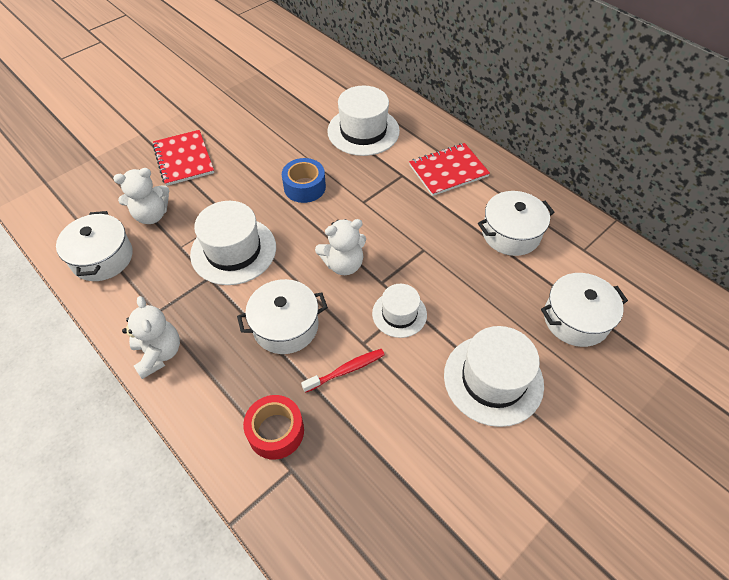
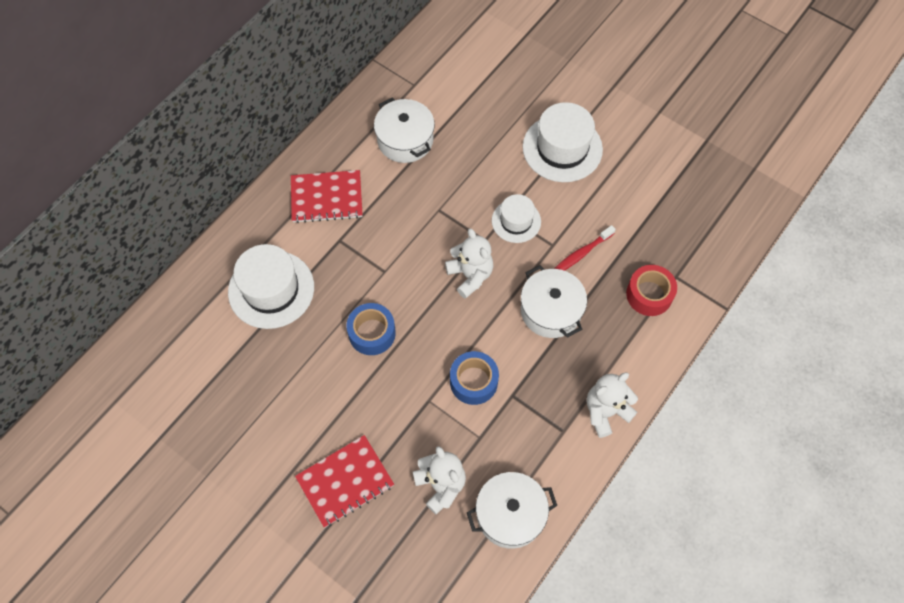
camera: 100 degrees left, 10 degrees up
(233, 250) = (473, 381): white hat -> blue tape
(346, 370) = (581, 253): red toothbrush -> red toothbrush turned 90 degrees counterclockwise
(448, 171) = (326, 198): red notebook -> red notebook turned 60 degrees counterclockwise
(576, 319) = (491, 93): white pot -> none

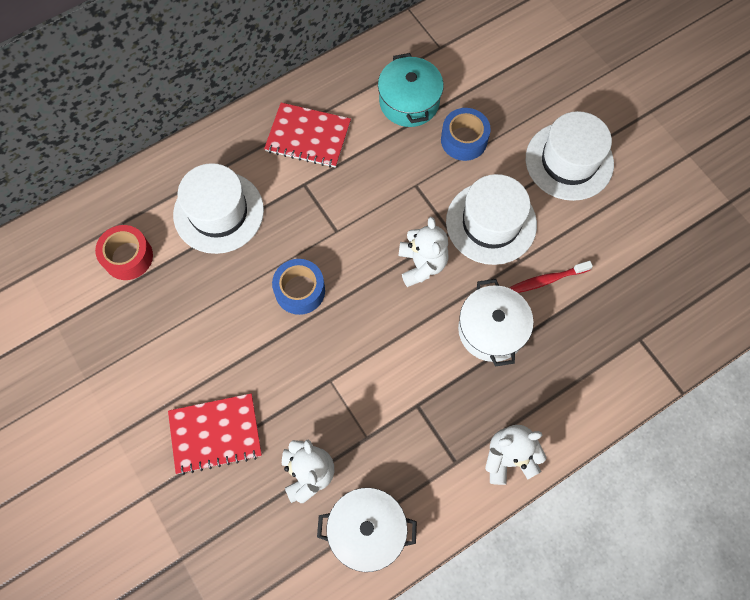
camera: 20 degrees right, 5 degrees up
(405, 140) = (409, 102): white pot -> turquoise pot
(473, 381) = (383, 377): blue tape -> blue tape (464, 140)
(516, 221) = (491, 223): white hat -> white hat, size x1.68
(649, 295) = (603, 348): red tape -> red tape (128, 257)

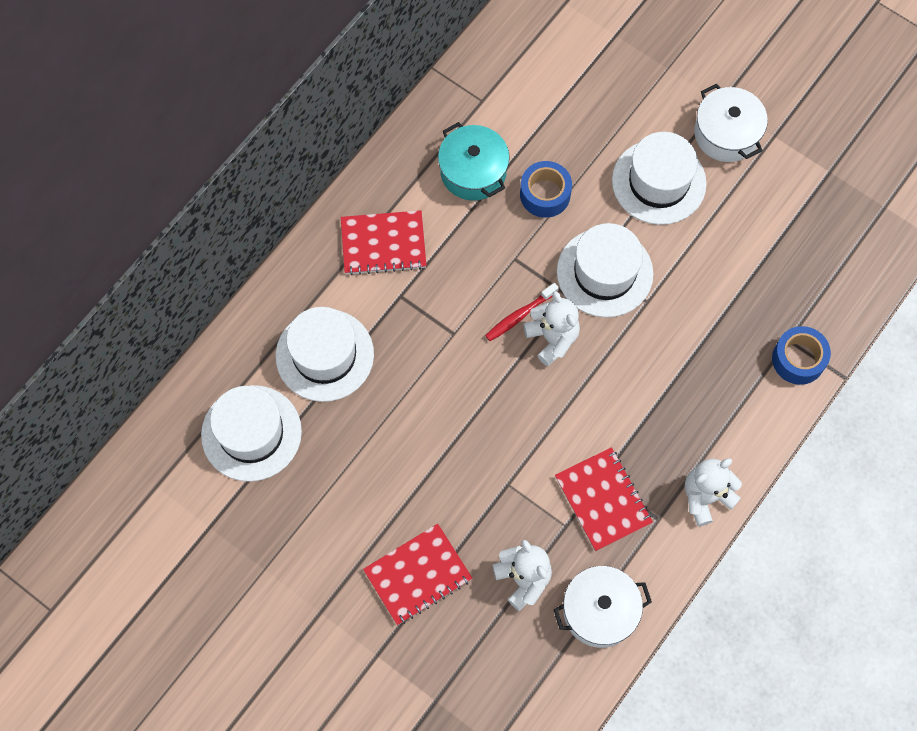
camera: 20 degrees left, 0 degrees up
(128, 257) = (251, 433): red tape -> white hat
(300, 290) = (441, 406): blue tape -> blue tape (798, 359)
(411, 426) = (603, 500): none -> red notebook
(491, 330) = (644, 380): white pot -> white pot (726, 134)
(547, 280) = (680, 312): red toothbrush -> red toothbrush (519, 315)

